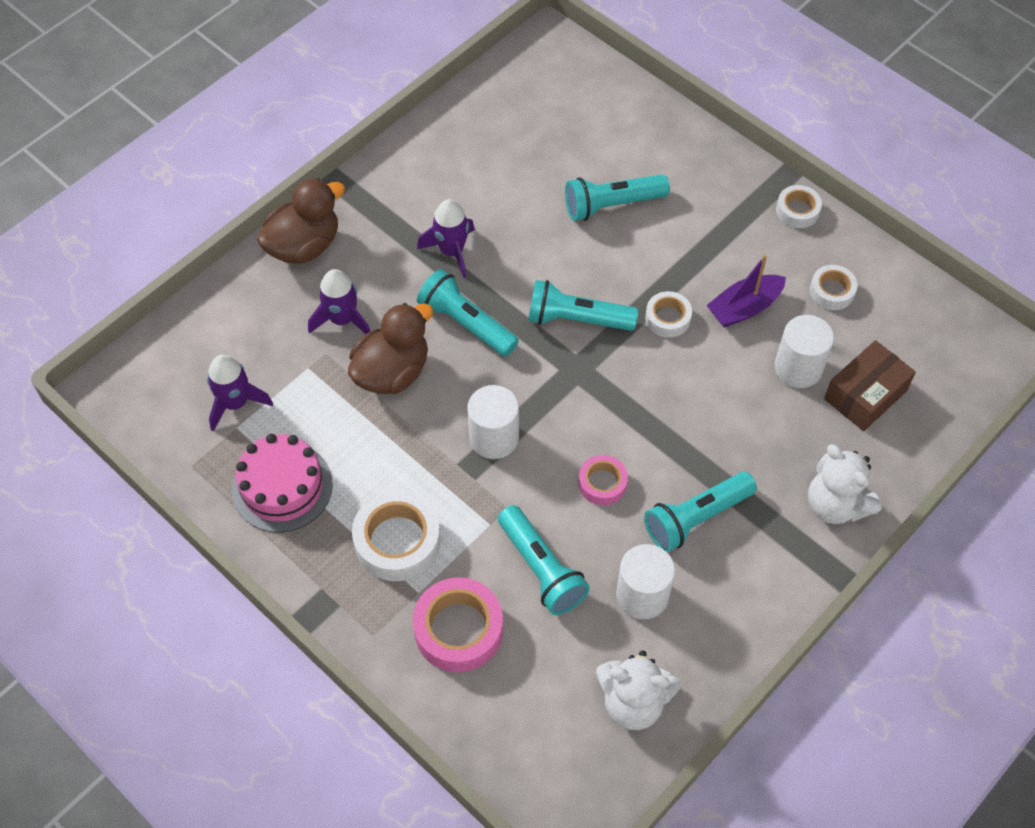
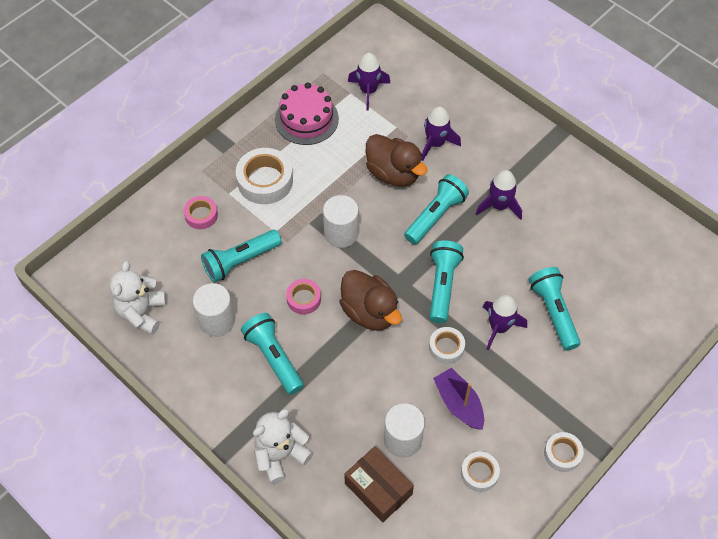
camera: 90 degrees right, 0 degrees up
(304, 246) = (497, 119): brown duck -> brown duck (369, 312)
(458, 630) = (201, 215): pink tape -> pink tape, size x0.58
(636, 261) = (499, 327): none -> purple rocket

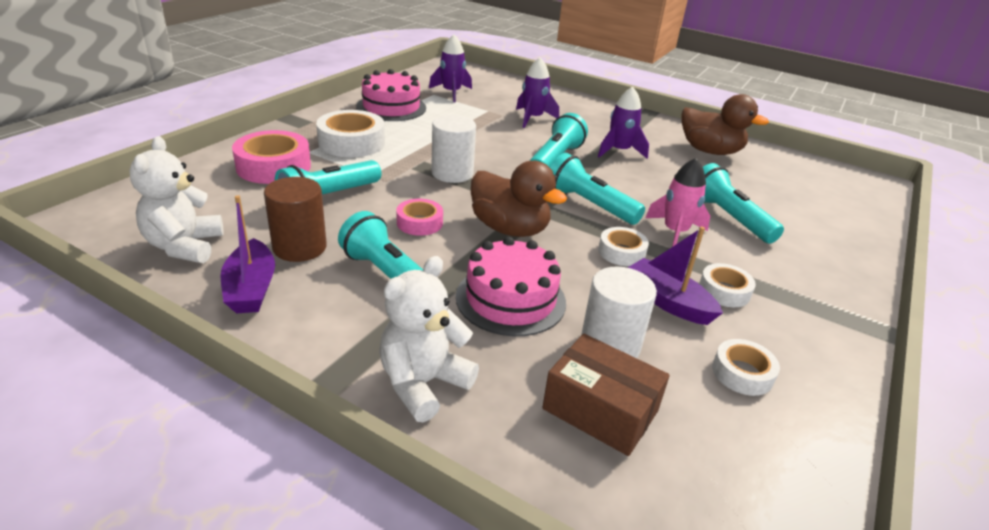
camera: 15 degrees left, 25 degrees down
(185, 360) = (251, 288): none -> purple boat
(201, 215) = (273, 166): pink tape -> pink tape, size x1.73
(217, 321) = (299, 247): white cylinder -> brown cylinder
(350, 389) = (510, 299): none -> pink cake
(393, 173) = (497, 135): brown duck -> brown duck (710, 151)
(442, 285) = (589, 205): turquoise flashlight -> turquoise flashlight turned 45 degrees counterclockwise
(499, 327) = (675, 232): purple rocket -> pink rocket
(562, 454) = (837, 340): white tape -> white tape (724, 291)

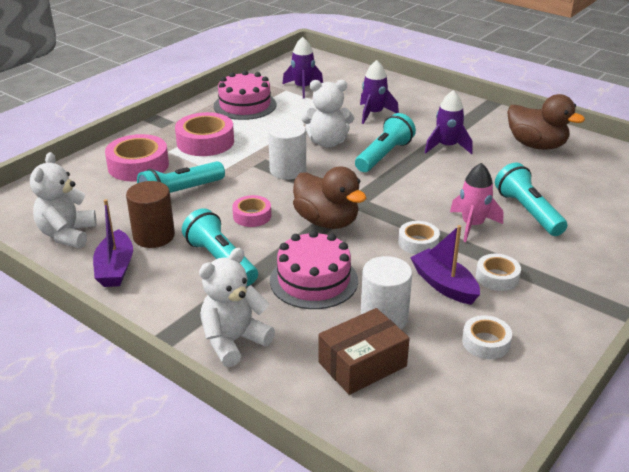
camera: 10 degrees right, 0 degrees up
(351, 142) = (205, 142): white tape -> pink tape
(490, 145) = (327, 142): none -> white teddy bear
(589, 205) = (403, 199): turquoise flashlight -> none
(600, 410) = (362, 364): brown box -> brown box turned 75 degrees counterclockwise

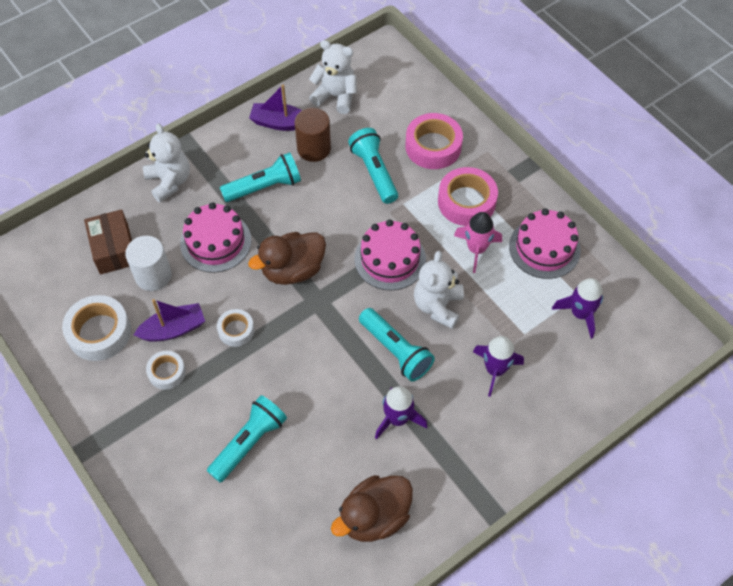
camera: 105 degrees right, 25 degrees up
(252, 216) = (320, 217): pink tape -> none
(288, 170) = (390, 259): white cylinder -> pink cake
(472, 225) = (245, 384): pink rocket -> pink rocket (476, 249)
(486, 342) = (99, 332): white tape -> white tape, size x1.73
(528, 212) = (249, 443): turquoise flashlight -> turquoise flashlight turned 45 degrees counterclockwise

